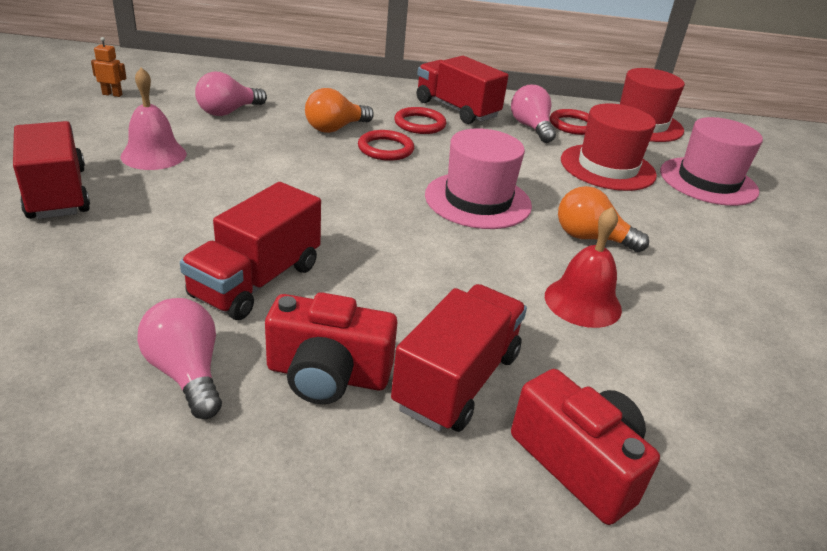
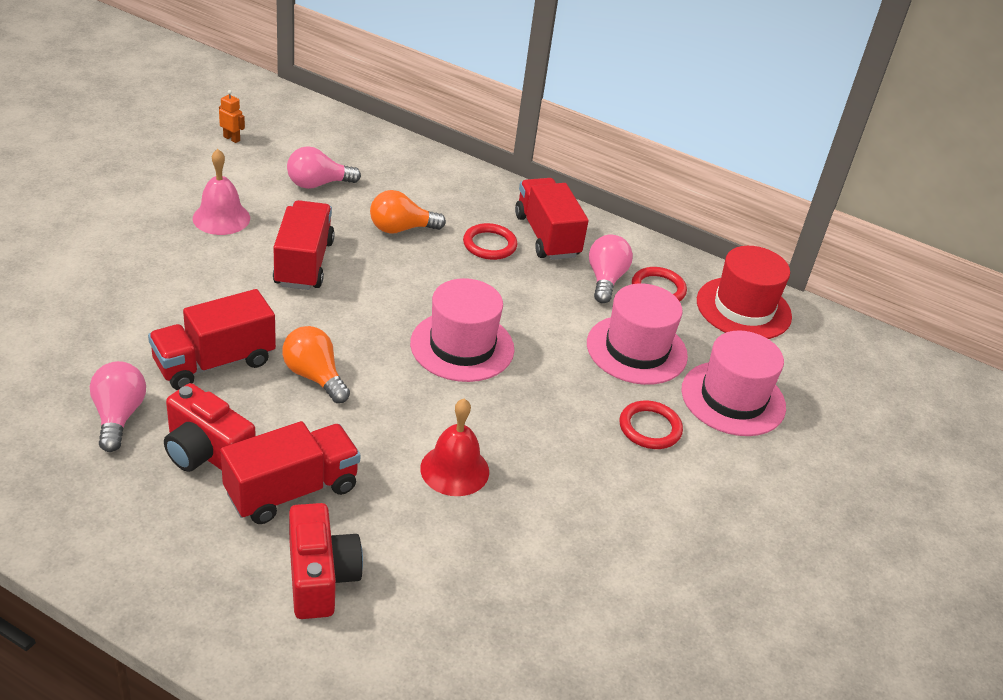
camera: 25 degrees right, 5 degrees up
(57, 193) = (126, 238): red truck -> red truck (304, 263)
(385, 149) = (428, 265): red ring -> red ring (650, 428)
(591, 238) = (529, 417): orange light bulb -> orange light bulb (314, 376)
(607, 167) = (636, 350): red hat -> pink hat

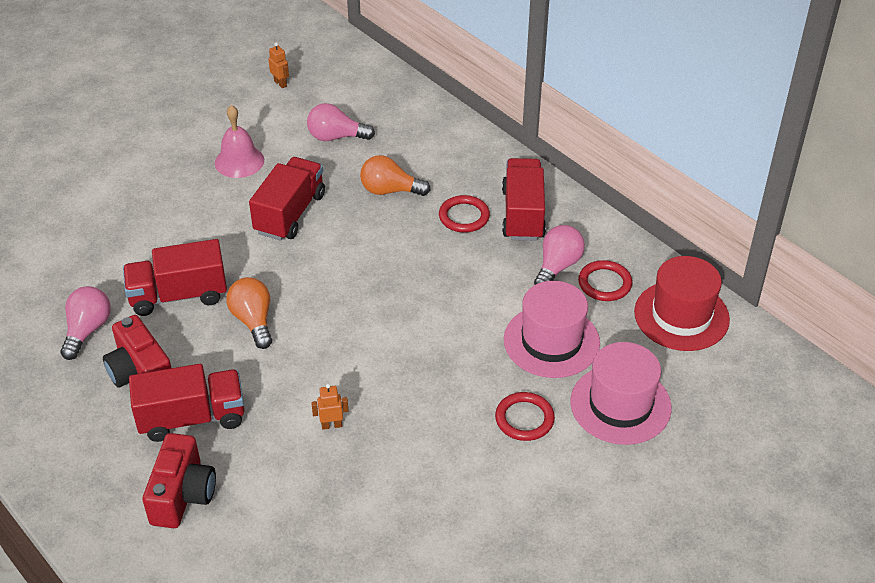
camera: 25 degrees right, 5 degrees up
(454, 469) = (331, 425): red bell -> orange robot
(462, 346) = (391, 313): pink hat -> none

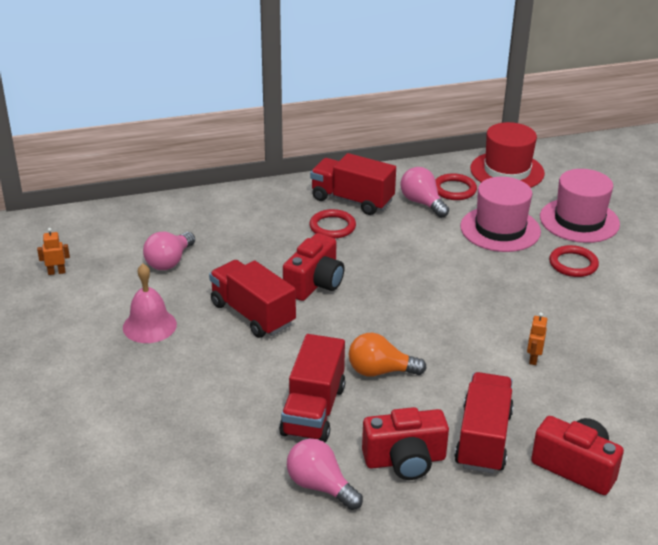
camera: 65 degrees left, 10 degrees down
(360, 236) = (315, 283): none -> red camera
(390, 190) = (269, 253): orange light bulb -> none

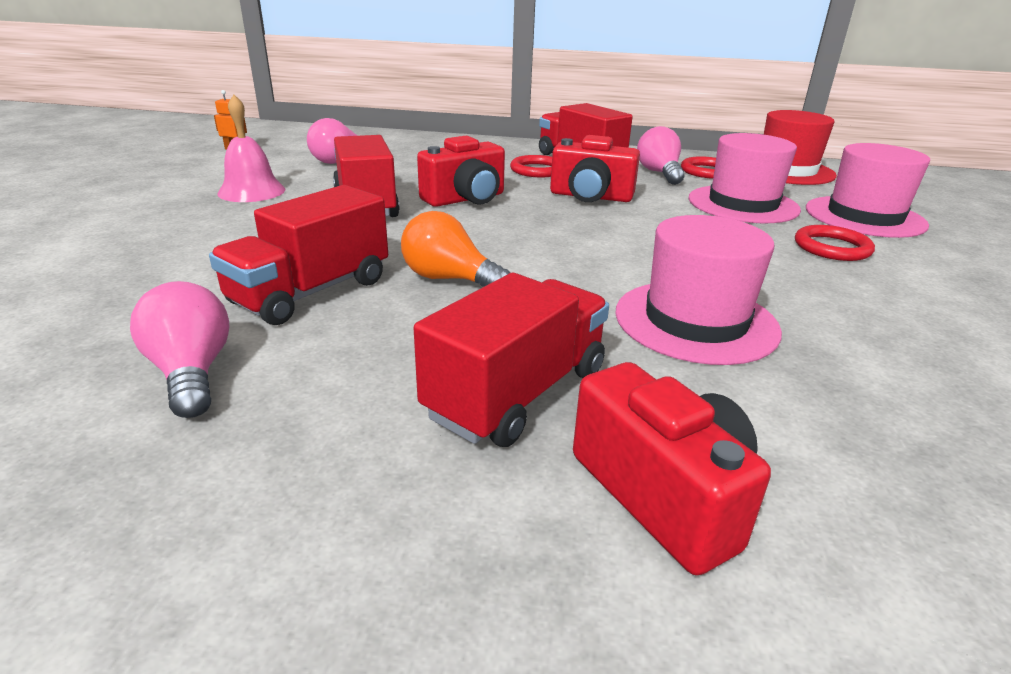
camera: 25 degrees right, 5 degrees down
(405, 460) = (357, 381): red camera -> red camera (590, 197)
(533, 359) = (695, 321): orange robot -> pink hat

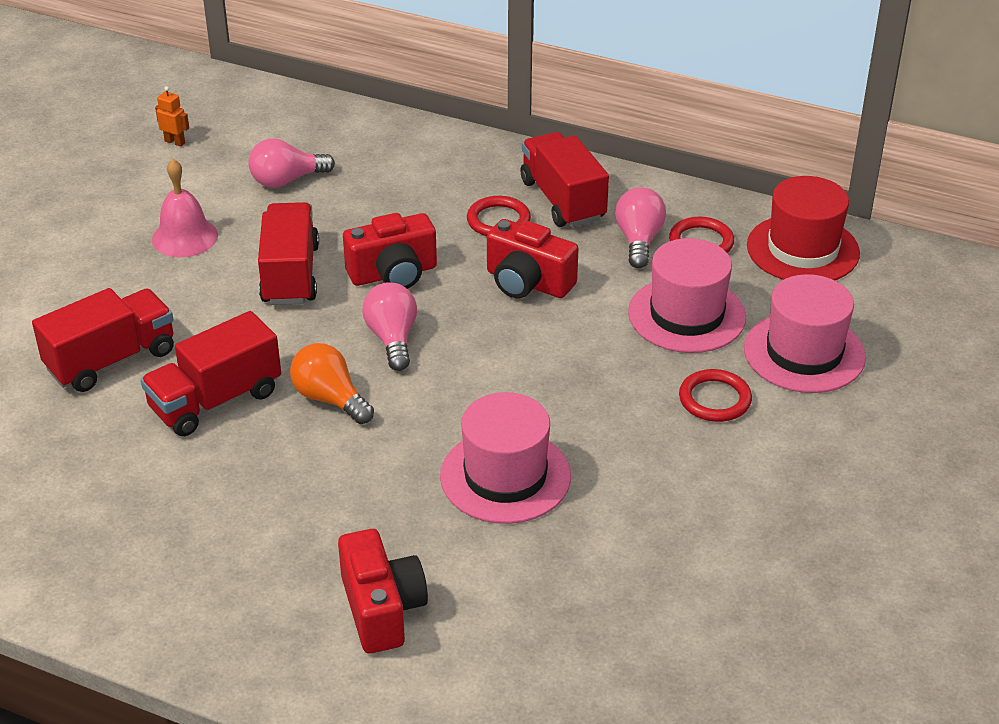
camera: 15 degrees right, 10 degrees up
(192, 373) = (124, 474): pink light bulb -> pink light bulb (392, 339)
(517, 393) = (331, 524): red truck -> red truck (111, 360)

